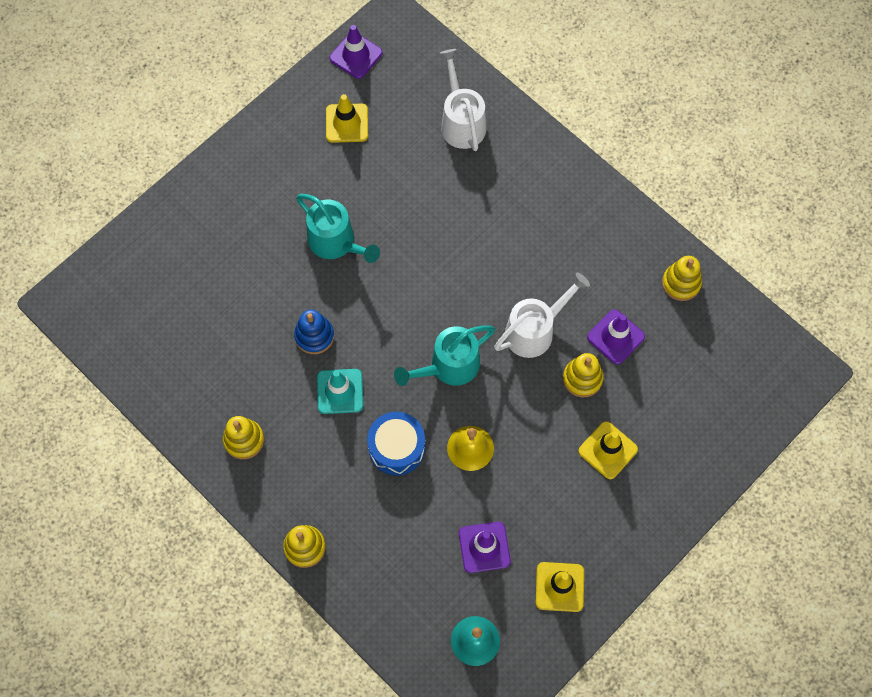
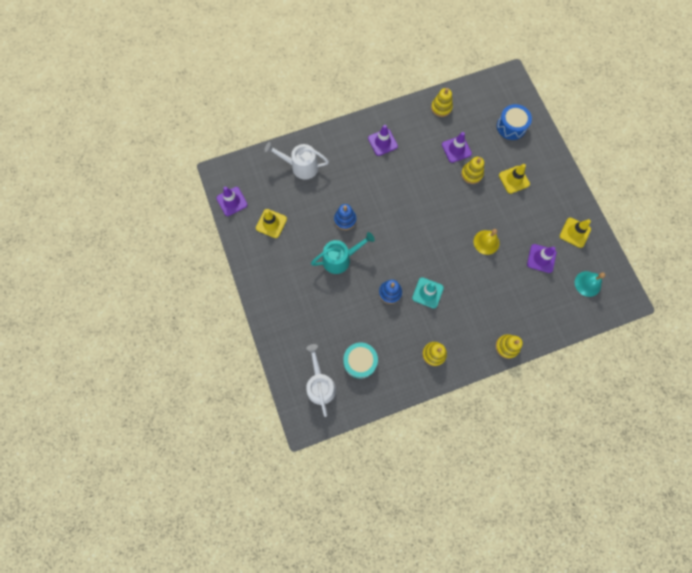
camera: 65 degrees left, 5 degrees up
(186, 338) = (360, 361): none -> turquoise drum
(396, 448) = (471, 277): blue drum -> blue drum (511, 126)
(404, 222) = (345, 220): none -> blue stacking toy
(448, 367) = (437, 233): turquoise watering can -> none
(535, 330) = (436, 184): white watering can -> white watering can (320, 384)
(567, 220) = (382, 142): none -> purple traffic cone

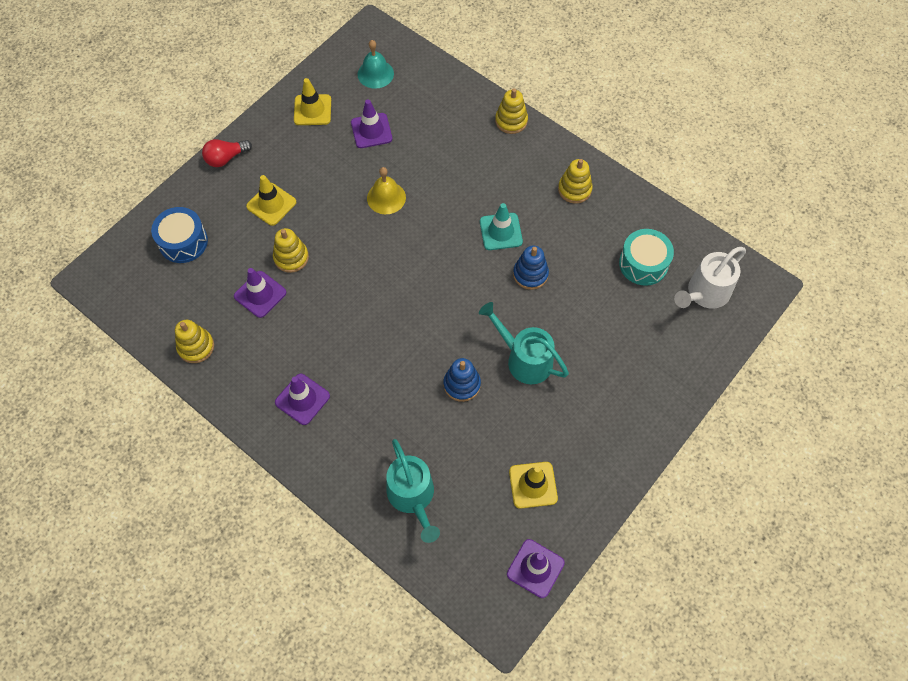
camera: 120 degrees left, 10 degrees down
(300, 166) = (413, 497): white watering can -> turquoise watering can
(560, 170) = (226, 158): none -> red light bulb

